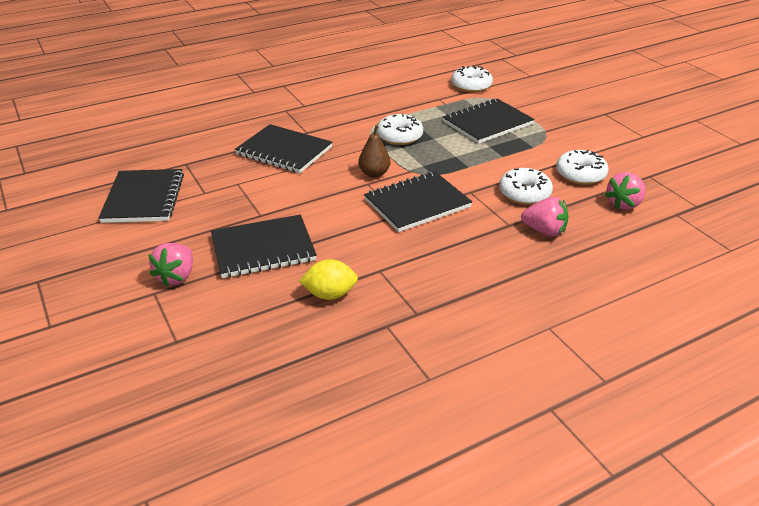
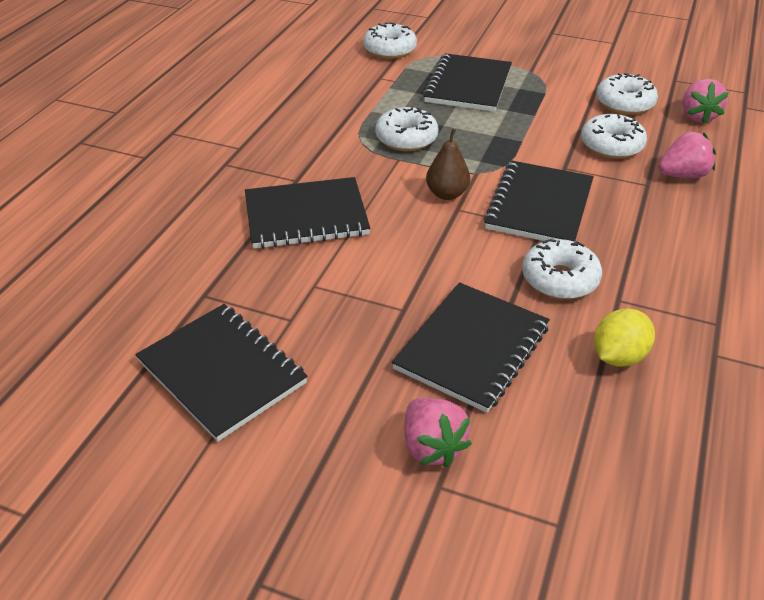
camera: 40 degrees left, 5 degrees up
(363, 243) = (559, 279): none -> white donut

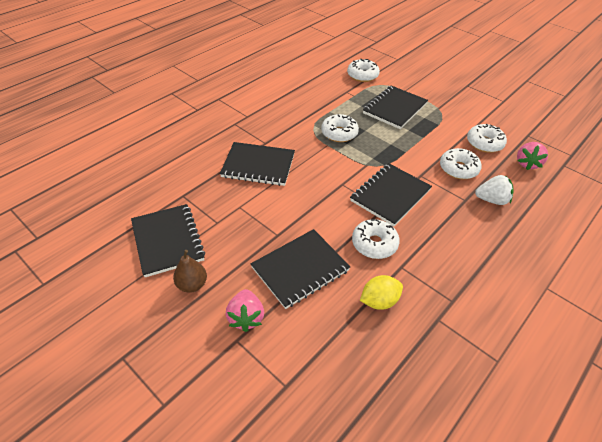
camera: 20 degrees right, 5 degrees up
(447, 194) = (341, 173): brown pear -> brown pear (192, 285)
(682, 175) = (491, 200): pink strawberry -> white strawberry

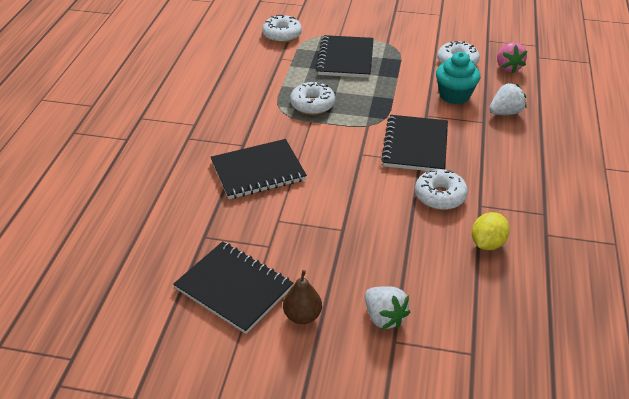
camera: 30 degrees left, 5 degrees down
(246, 317) = (384, 317): pink strawberry -> white strawberry
(300, 269) = (394, 250): black notebook -> none
(458, 169) = (454, 95): white donut -> turquoise cupcake

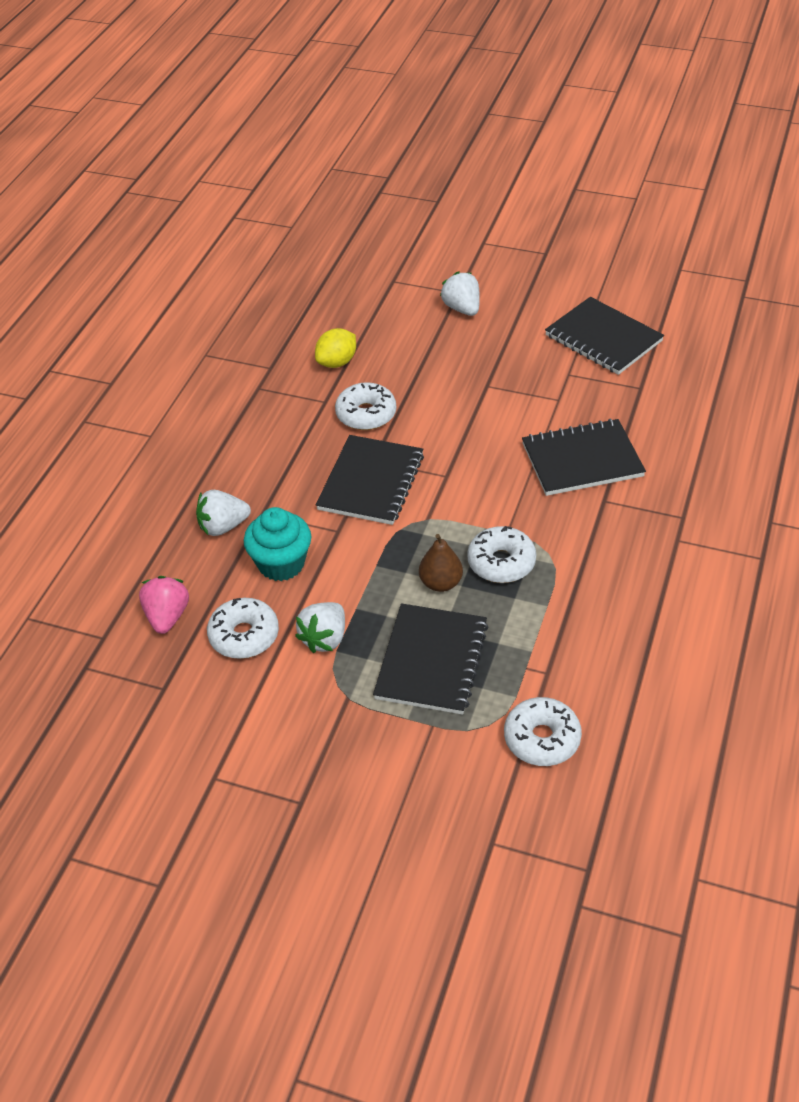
camera: 170 degrees left, 5 degrees up
(302, 316) = (537, 314): brown pear -> brown pear (440, 583)
(410, 64) = (324, 638): none -> white strawberry

